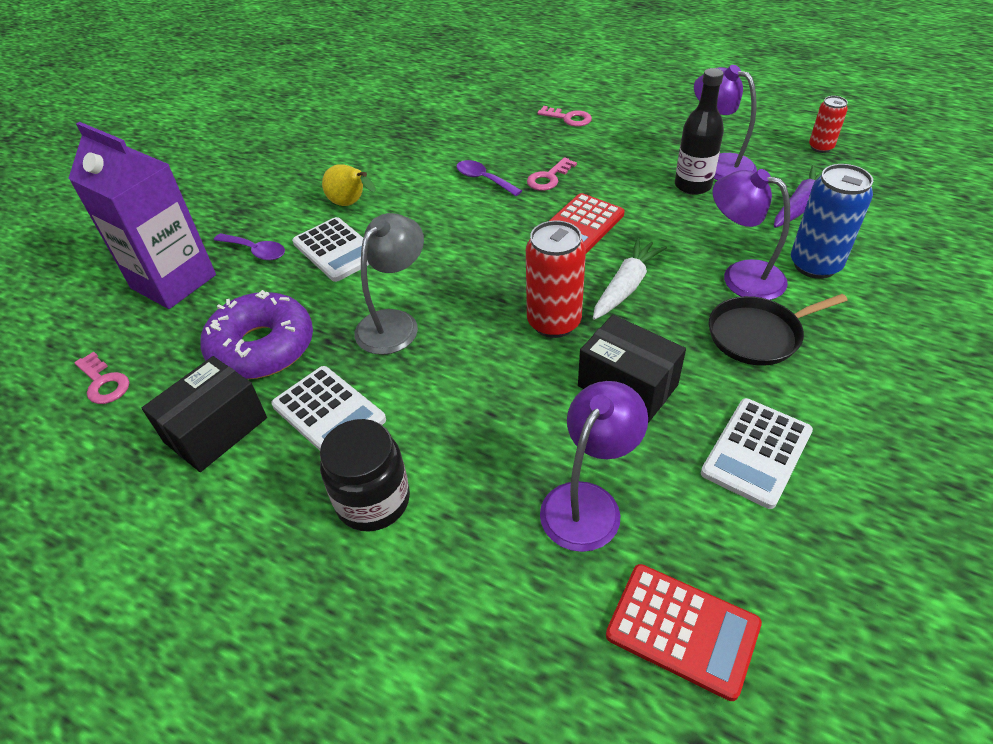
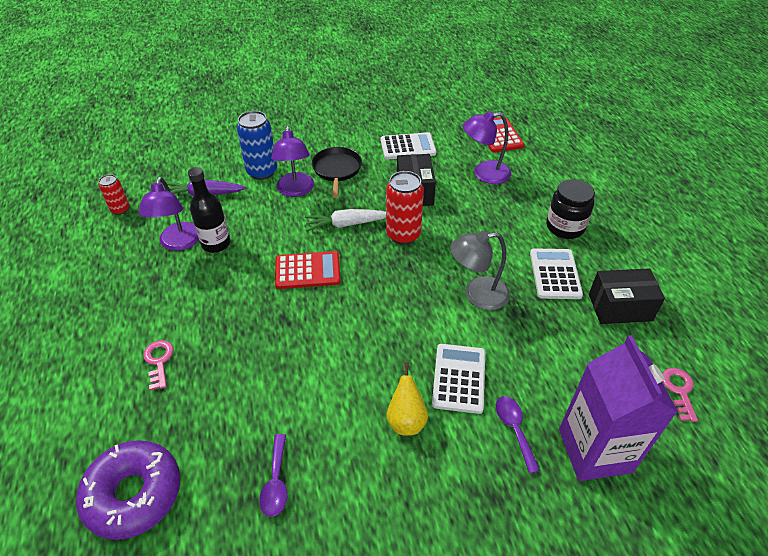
camera: 135 degrees left, 0 degrees up
(262, 347) = (564, 339): purple donut -> purple donut (134, 494)
(483, 179) = (298, 356): purple spoon -> purple spoon (276, 482)
(548, 178) = (265, 318): pink key -> none
(758, 335) = (337, 170): black pan -> black pan turned 120 degrees counterclockwise

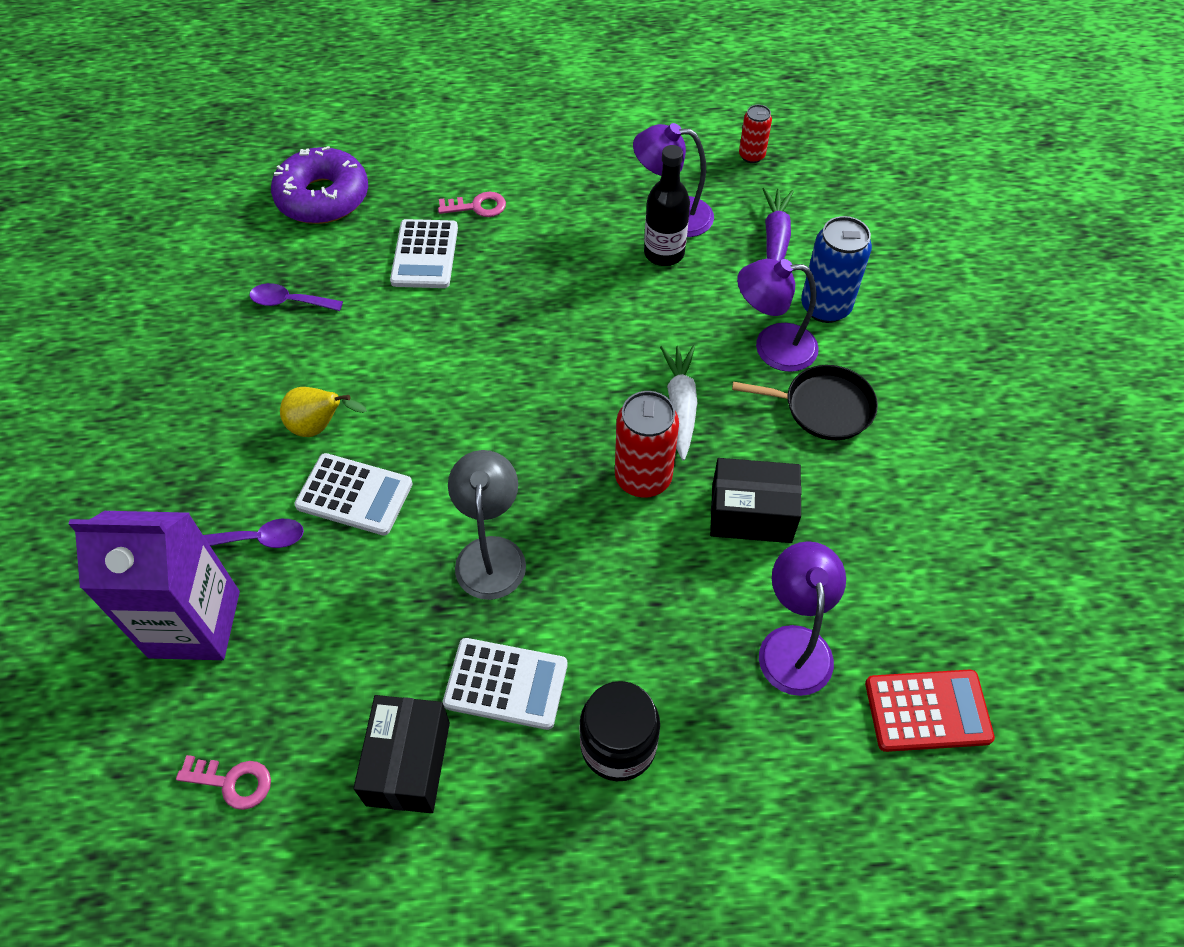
camera: 100 degrees right, 10 degrees up
(307, 271) = (589, 349): red calculator -> none
(408, 147) = (888, 527): white calculator -> white calculator (424, 255)

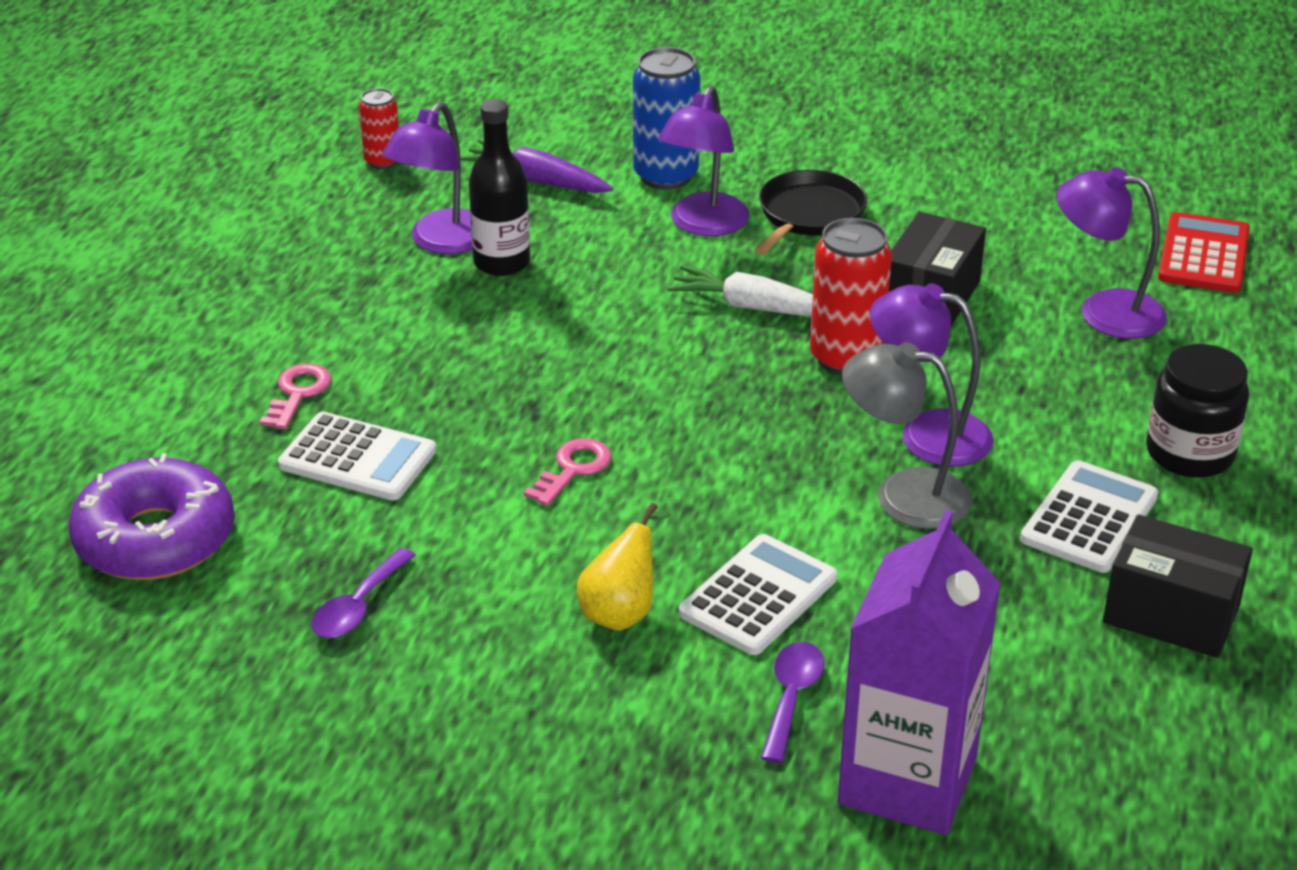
camera: 70 degrees left, 20 degrees down
(232, 782) = (1158, 771): pink key -> pink key (573, 469)
(570, 552) = (927, 434): none -> purple lamp

